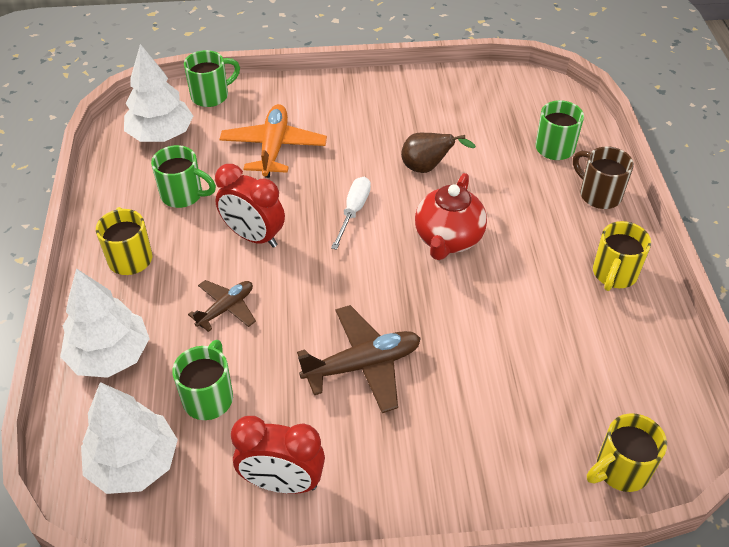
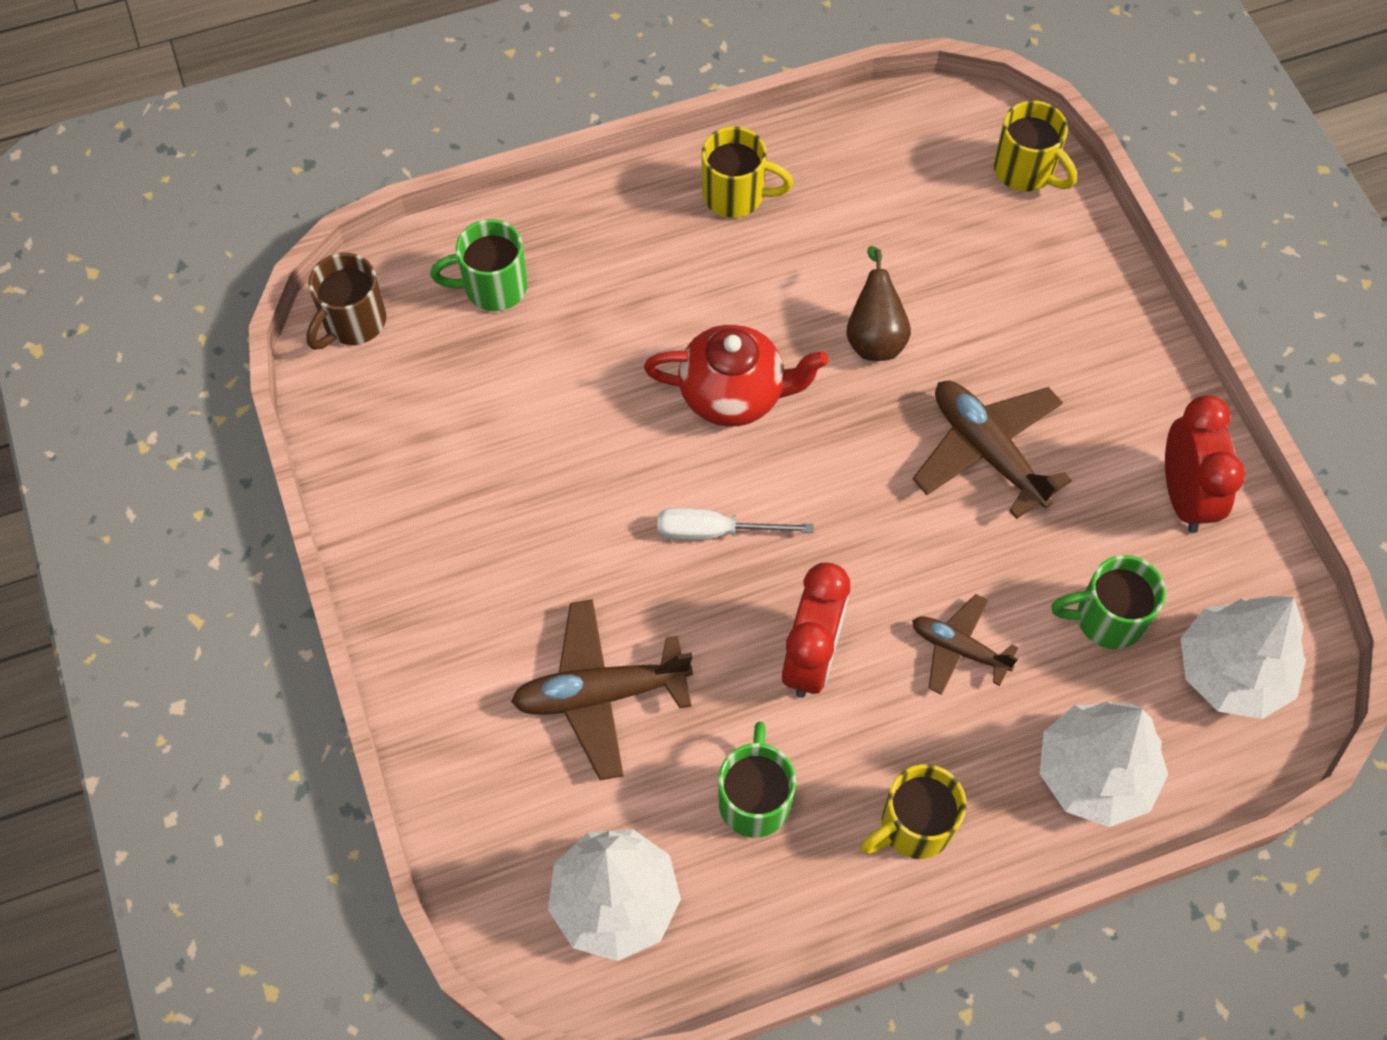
camera: 105 degrees left, 15 degrees up
(211, 96) = (482, 853): green mug -> none
(274, 148) = (600, 693): orange plane -> brown plane
(427, 168) = (588, 450): brown pear -> brown pear (874, 336)
(598, 194) = (585, 223): brown mug -> brown mug (353, 322)

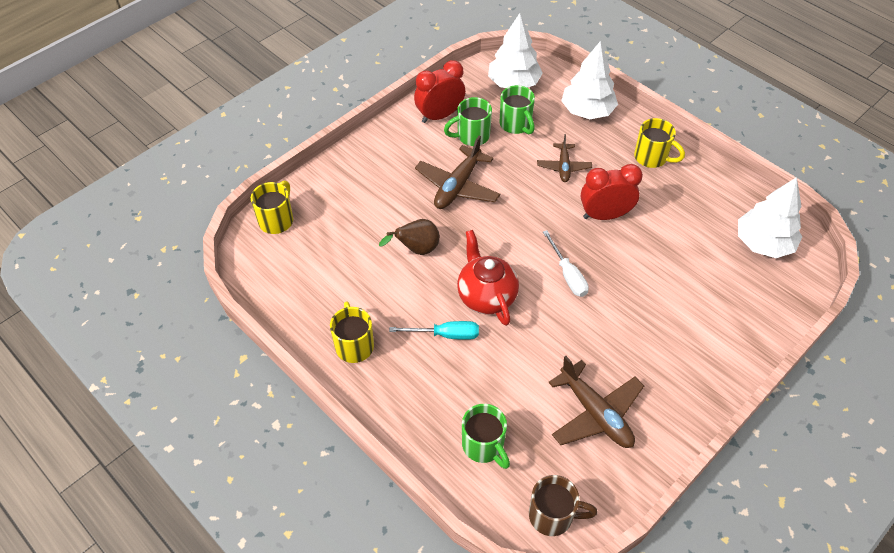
camera: 115 degrees left, 10 degrees down
(600, 693) = (680, 287): brown plane -> brown plane (595, 413)
(693, 313) = (445, 334): none -> turquoise screwdriver
(754, 799) = (682, 212): green mug -> green mug (471, 136)

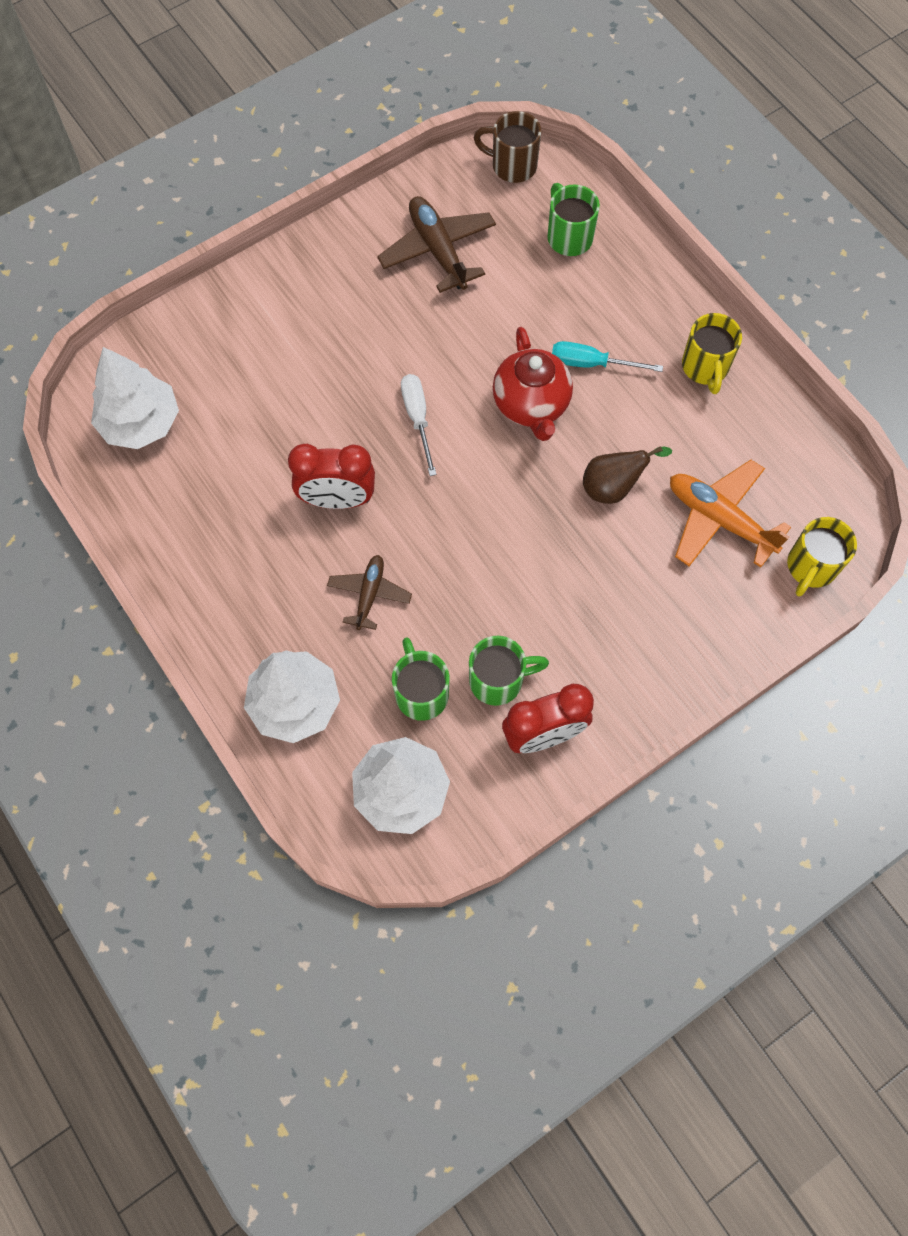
camera: 170 degrees left, 15 degrees up
(339, 240) = (719, 519): none -> orange plane
(457, 186) = (538, 584): brown plane -> none
(652, 157) = (229, 589): yellow mug -> none

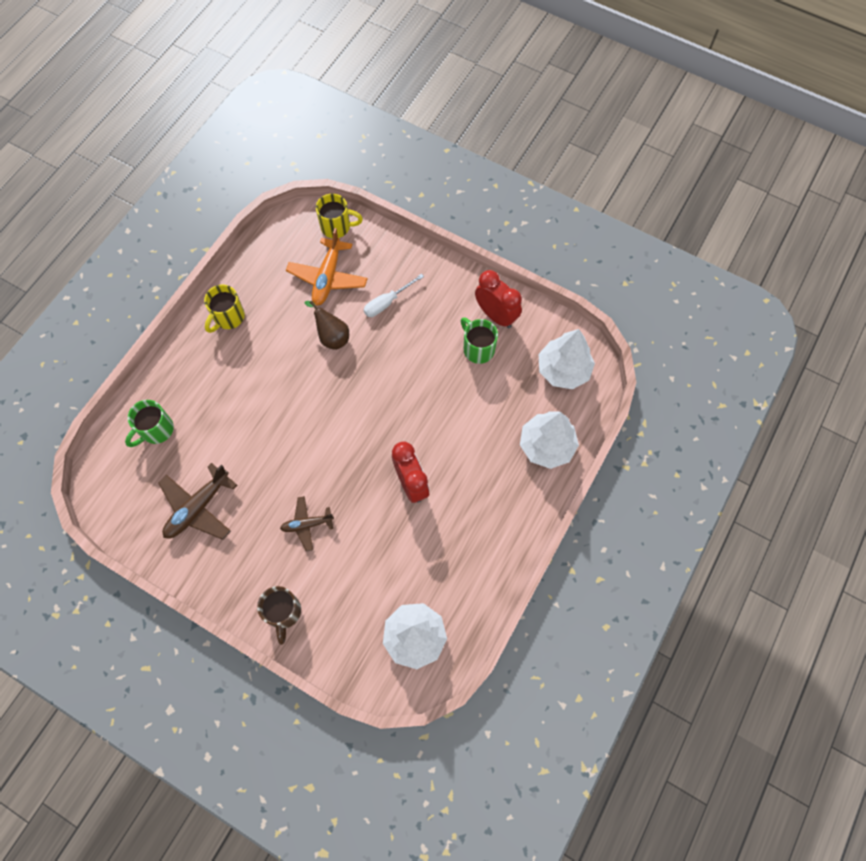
camera: 115 degrees left, 0 degrees up
(369, 594) = (462, 436): brown plane -> brown plane (307, 524)
(418, 418) = (333, 462): white screwdriver -> white screwdriver (387, 302)
(421, 692) = (505, 384): green mug -> none
(512, 166) = (106, 490): brown mug -> brown mug (284, 613)
(531, 405) = (295, 401): red teapot -> none
(591, 363) = (251, 380): turquoise screwdriver -> none
(705, 368) = (228, 317): yellow mug -> yellow mug turned 150 degrees clockwise

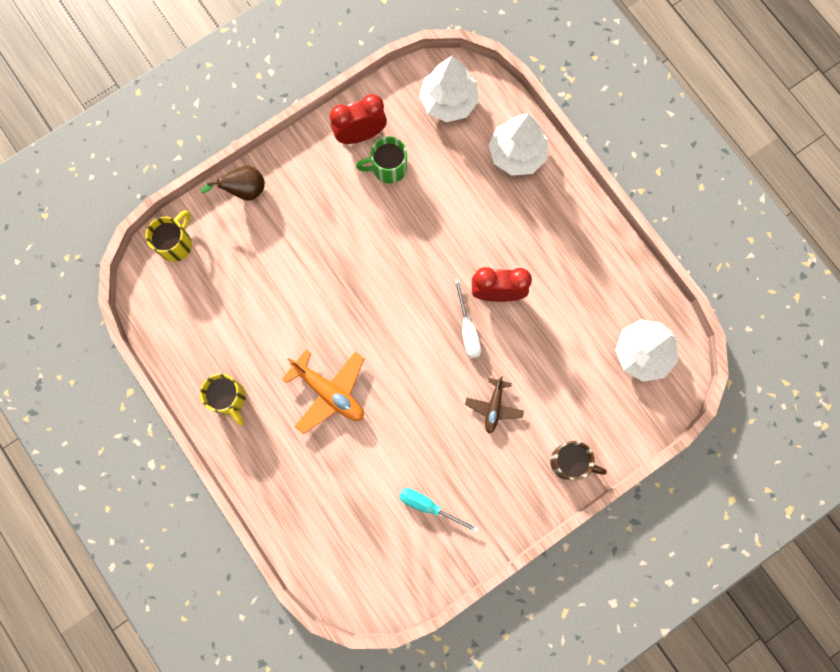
camera: 65 degrees left, 10 degrees up
(156, 430) = (324, 519): green mug -> none
(198, 507) = (428, 506): brown plane -> turquoise screwdriver
(328, 277) = (233, 278): orange plane -> orange plane (329, 392)
(332, 337) = (305, 302): brown pear -> brown pear (244, 190)
(387, 302) = (293, 231): white screwdriver -> white screwdriver (467, 329)

